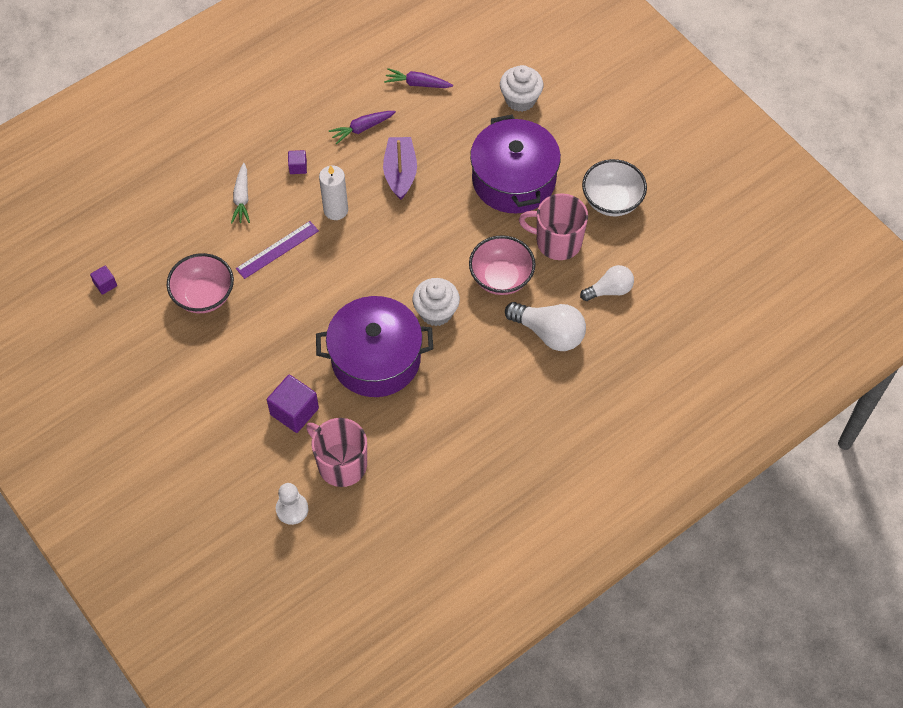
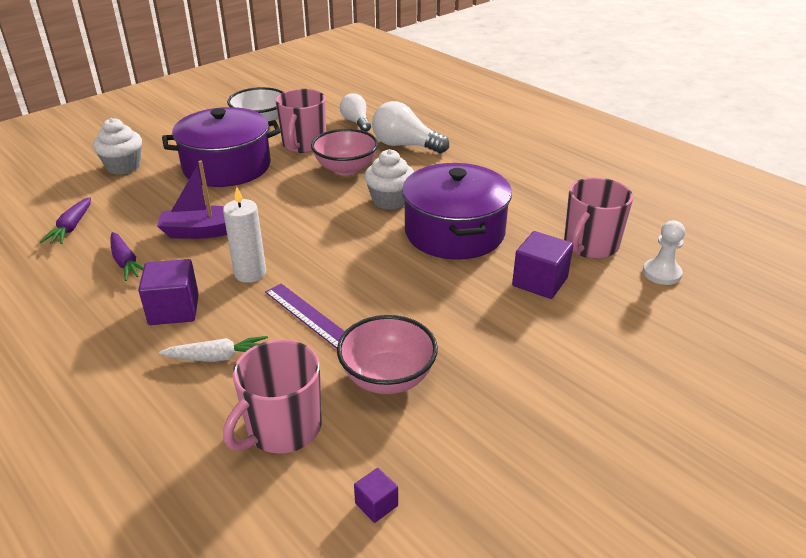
camera: 95 degrees left, 25 degrees down
(171, 237) = (282, 428): none -> pink mug
(298, 167) = (174, 309): purple cube -> purple cube, size x1.92
(549, 333) = (405, 145): white light bulb -> white light bulb turned 90 degrees counterclockwise

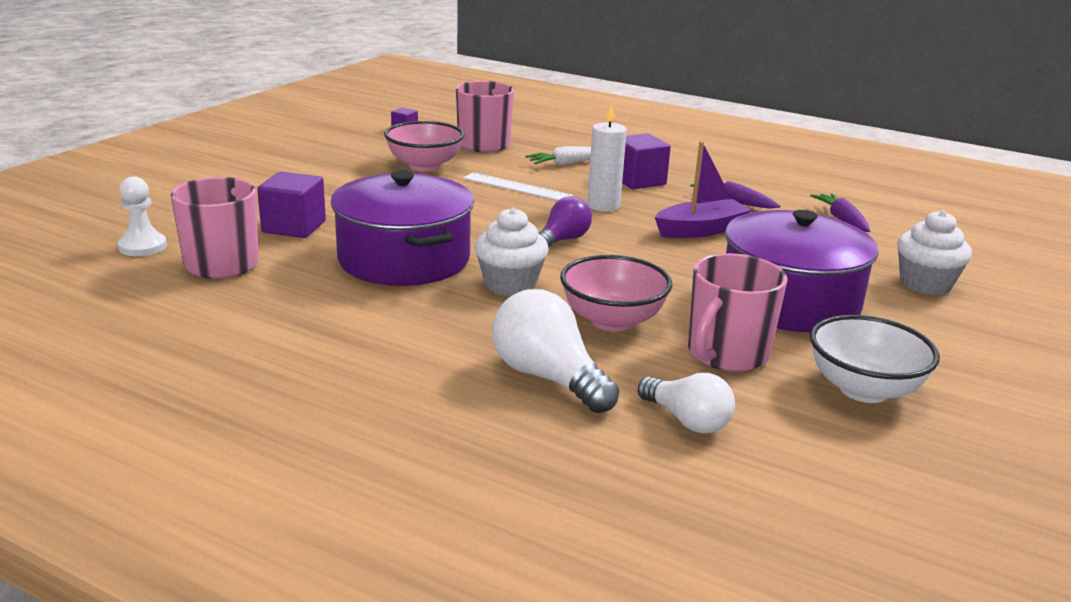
camera: 160 degrees right, 10 degrees down
(304, 144) = (726, 354): pink mug -> pink mug turned 135 degrees counterclockwise
(309, 315) = (517, 187): purple ruler -> white ruler
(323, 235) = (562, 240): none -> purple light bulb
(405, 145) = (548, 377): white light bulb -> white light bulb turned 135 degrees counterclockwise

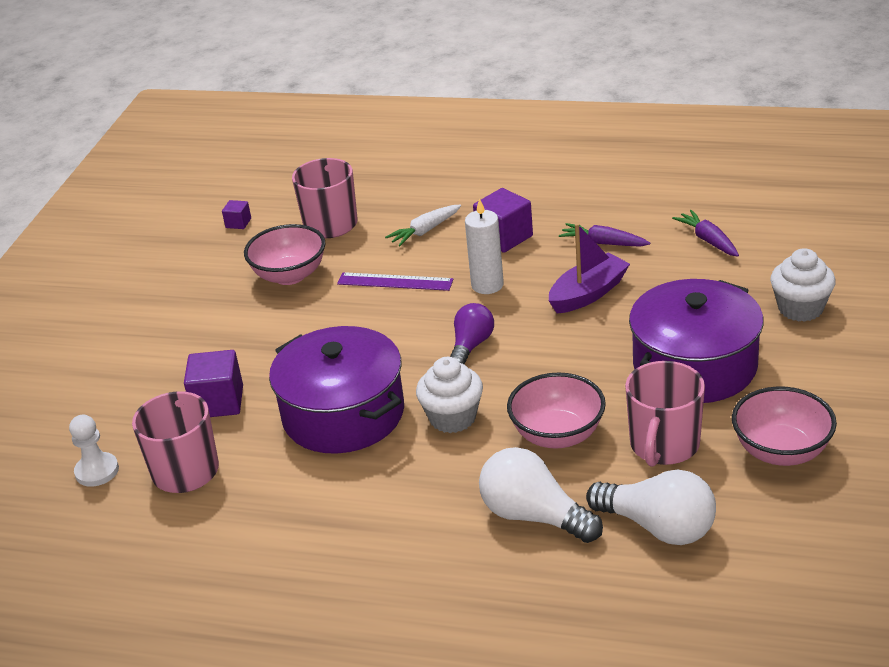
camera: 10 degrees left, 10 degrees up
(517, 187) = (395, 282): white ruler -> purple ruler
(687, 420) = (658, 527): white light bulb -> white light bulb, size x1.53
(863, 389) = (781, 451): white bowl -> pink bowl

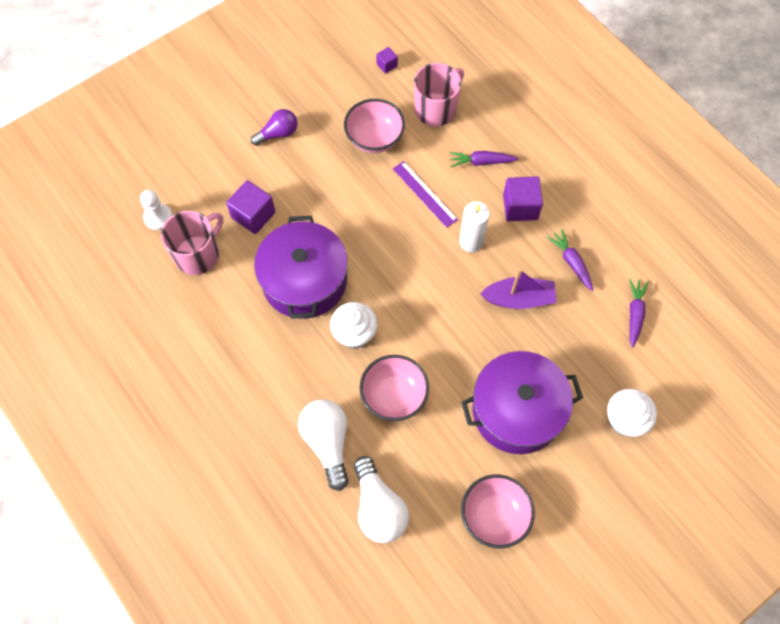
camera: 35 degrees right, 30 degrees up
(425, 231) = (481, 162): white carrot -> purple carrot
(471, 345) = (416, 285): purple light bulb -> purple light bulb (278, 133)
(664, 445) = (439, 454): pink mug -> none

